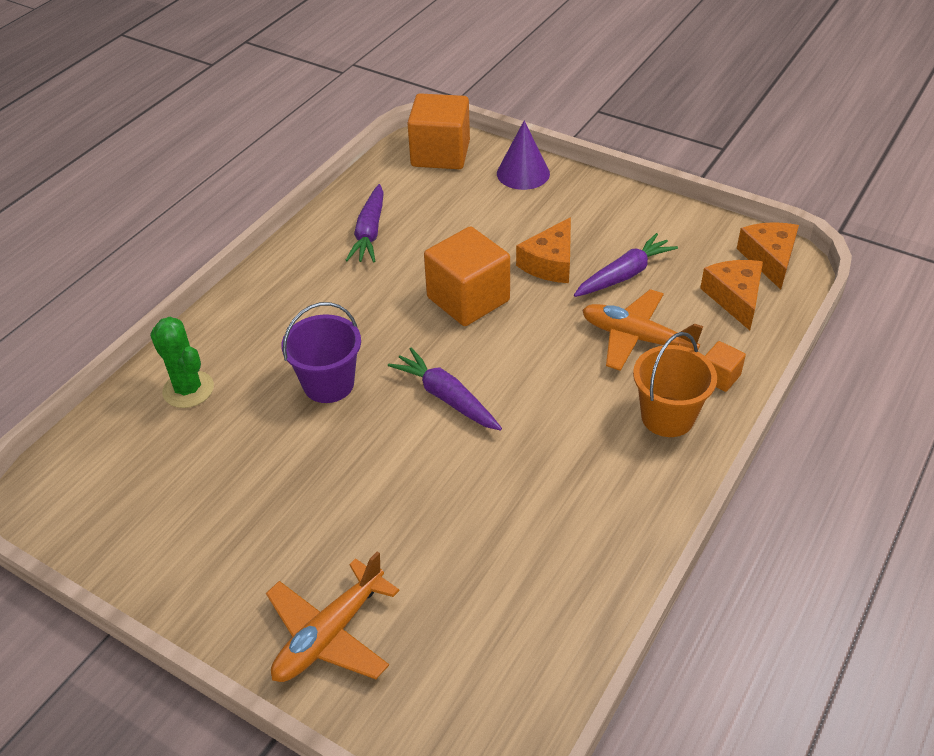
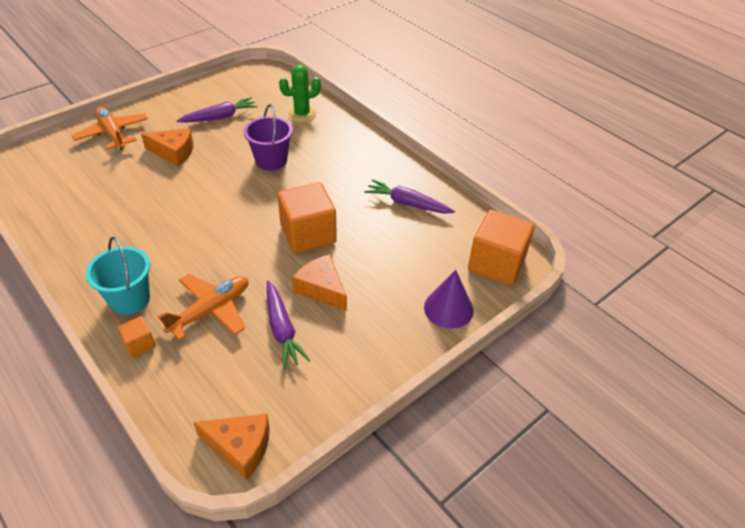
camera: 105 degrees right, 0 degrees up
(446, 397) = (226, 202): purple carrot -> purple carrot (220, 117)
(667, 417) = (130, 299): orange bucket -> turquoise bucket
(735, 298) = (210, 394): orange cheese -> orange cheese (174, 152)

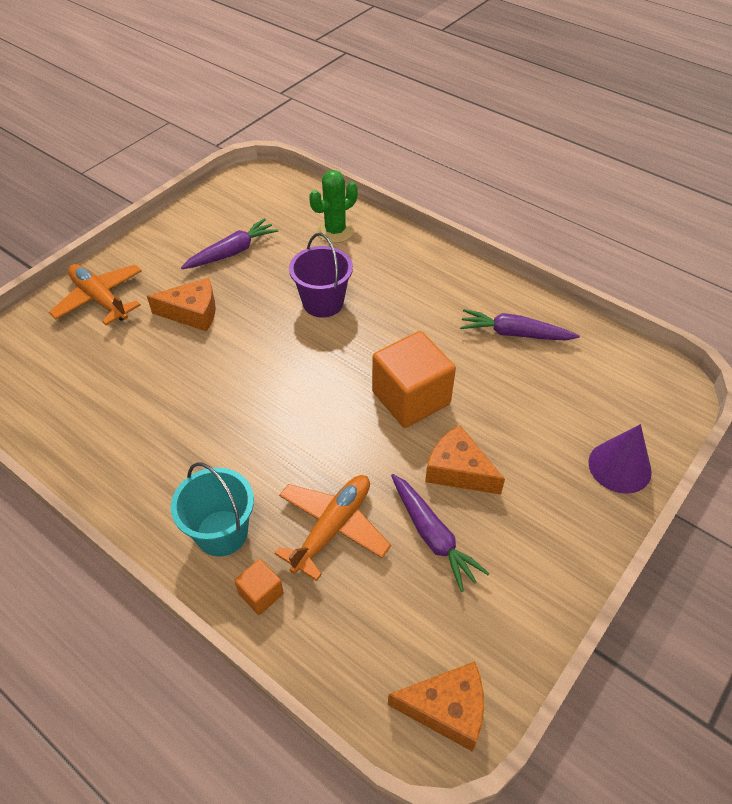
camera: 10 degrees left, 5 degrees up
(496, 263) = (651, 395): orange cube -> none

